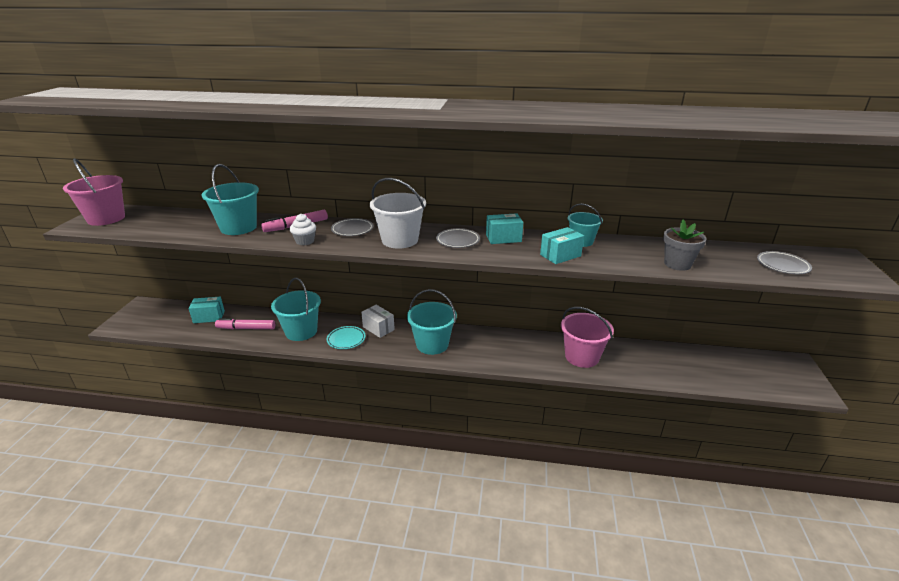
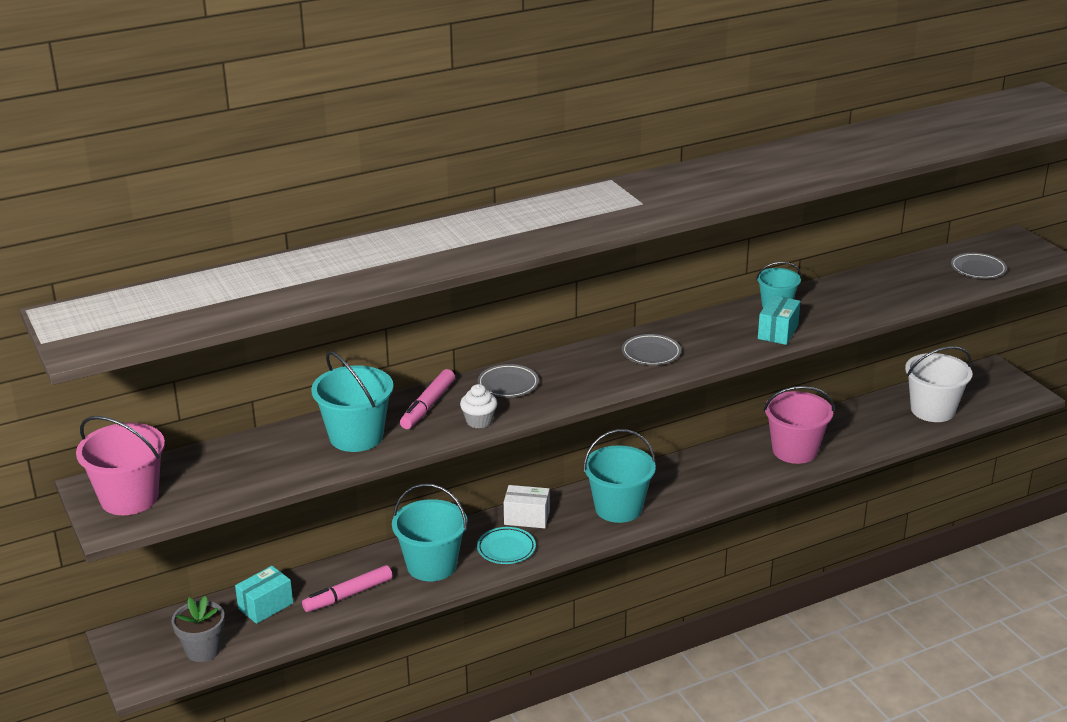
camera: 35 degrees left, 0 degrees up
(400, 240) = (586, 377): white bucket -> white bucket (932, 410)
(503, 238) = (693, 331): turquoise box -> none
(677, 264) = (892, 301): grey flower pot -> grey flower pot (203, 650)

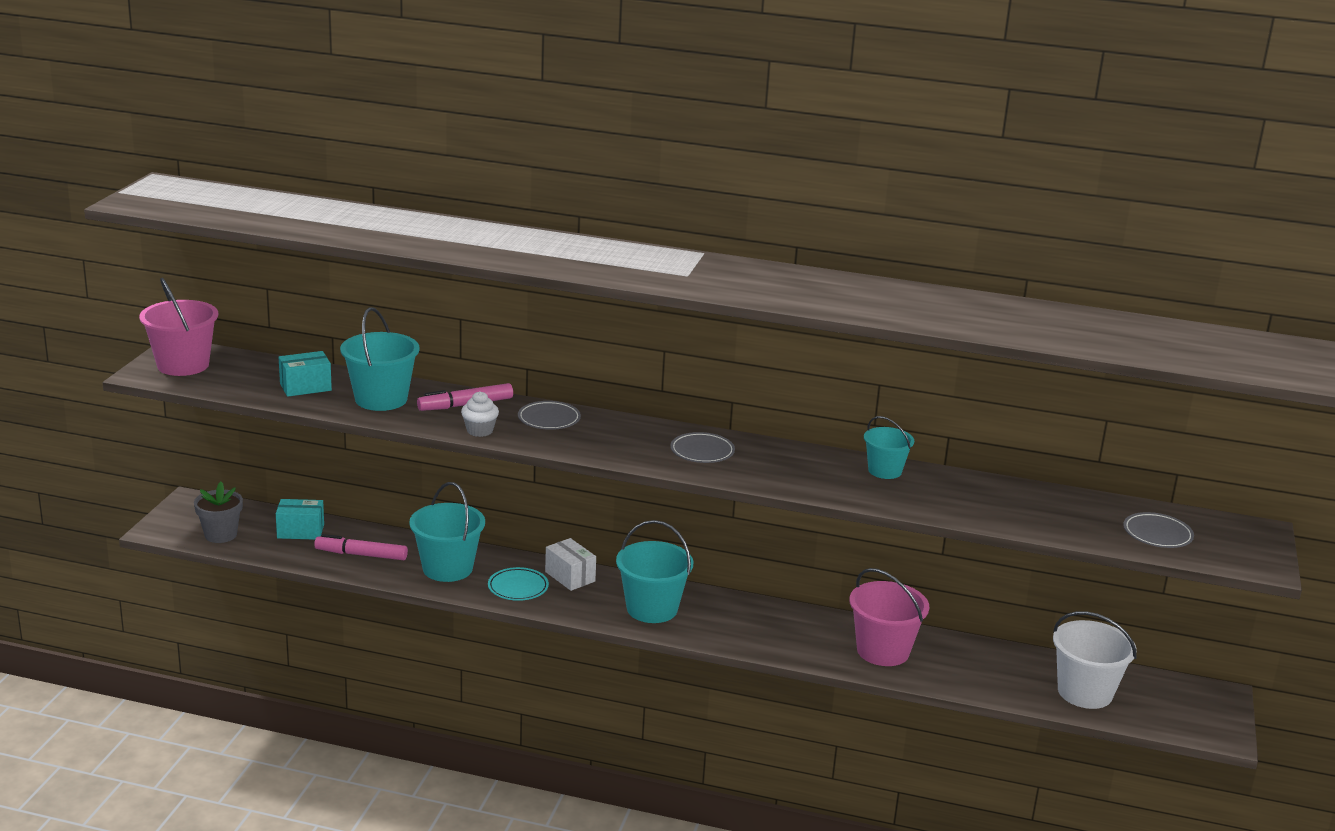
camera: 40 degrees right, 5 degrees down
(778, 332) = (844, 488): turquoise box -> turquoise box (305, 387)

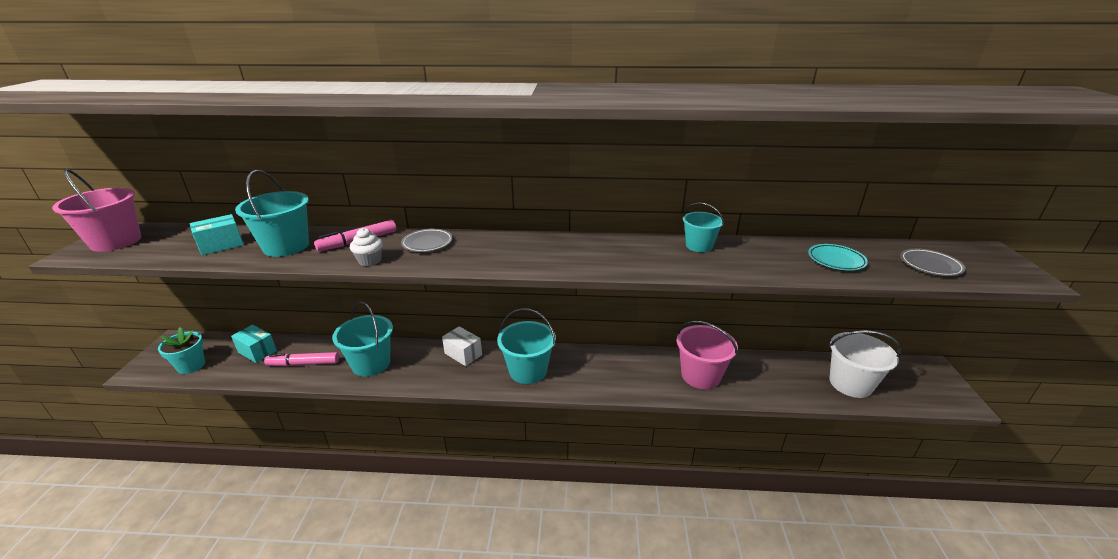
camera: 10 degrees left, 5 degrees up
(220, 535) = (191, 366): grey flower pot -> turquoise flower pot
(300, 531) = (257, 351): turquoise box -> turquoise box turned 45 degrees clockwise
(518, 588) = (426, 371): turquoise plate -> turquoise plate (836, 260)
(702, 452) = (555, 251): grey plate -> none

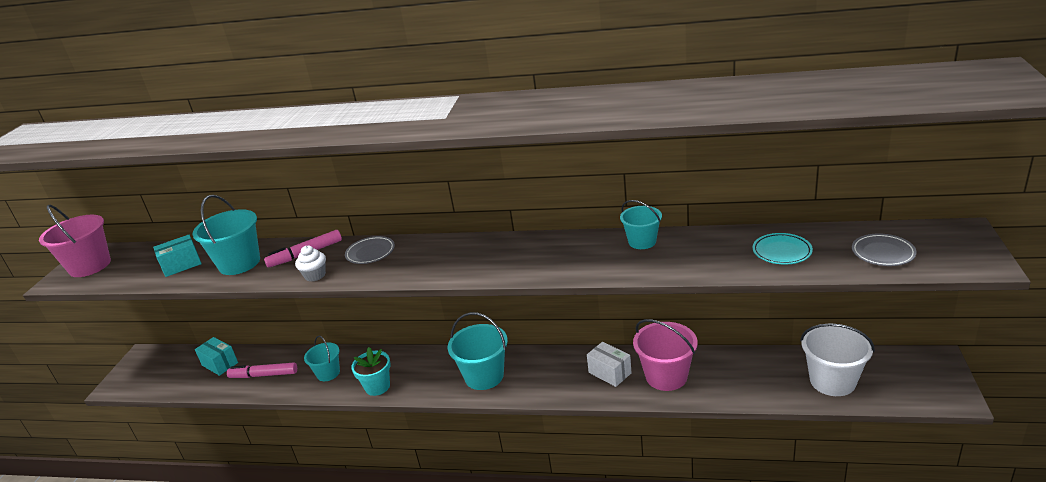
camera: 10 degrees right, 0 degrees up
(191, 366) = (160, 380): turquoise flower pot -> turquoise flower pot (377, 387)
(371, 364) = (328, 373): turquoise bucket -> turquoise bucket, size x0.62
(463, 354) = (420, 360): white box -> white box (610, 373)

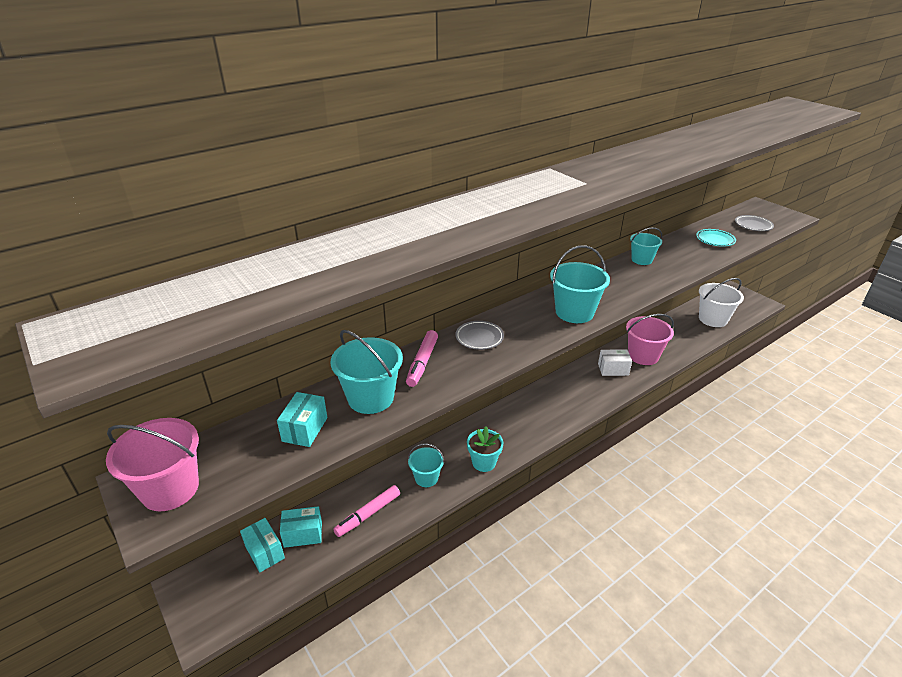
camera: 50 degrees left, 5 degrees up
(191, 362) = (264, 552): none -> turquoise box
(315, 275) = (468, 373): white cupcake -> none
(484, 376) = (546, 412): turquoise bucket -> turquoise bucket (574, 312)

